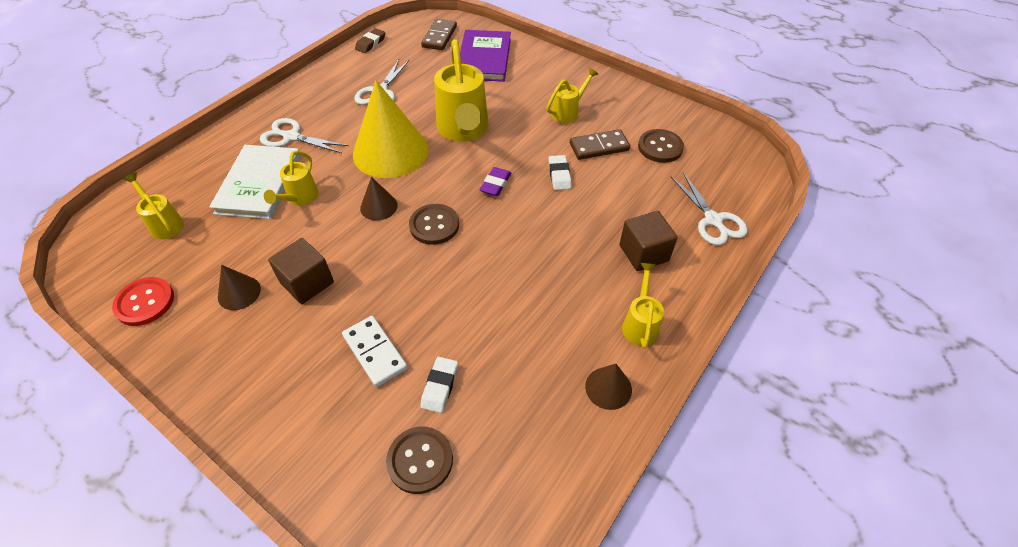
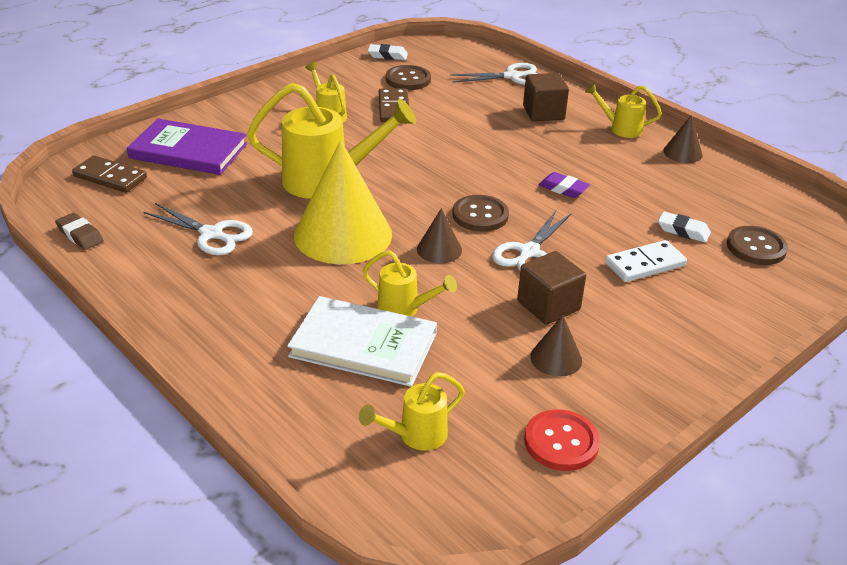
camera: 80 degrees left, 15 degrees down
(291, 137) = (272, 315): white scissors -> white scissors (529, 252)
(495, 184) = (428, 172): purple eraser -> purple eraser (563, 189)
(559, 175) = (428, 135): white eraser -> white eraser (387, 55)

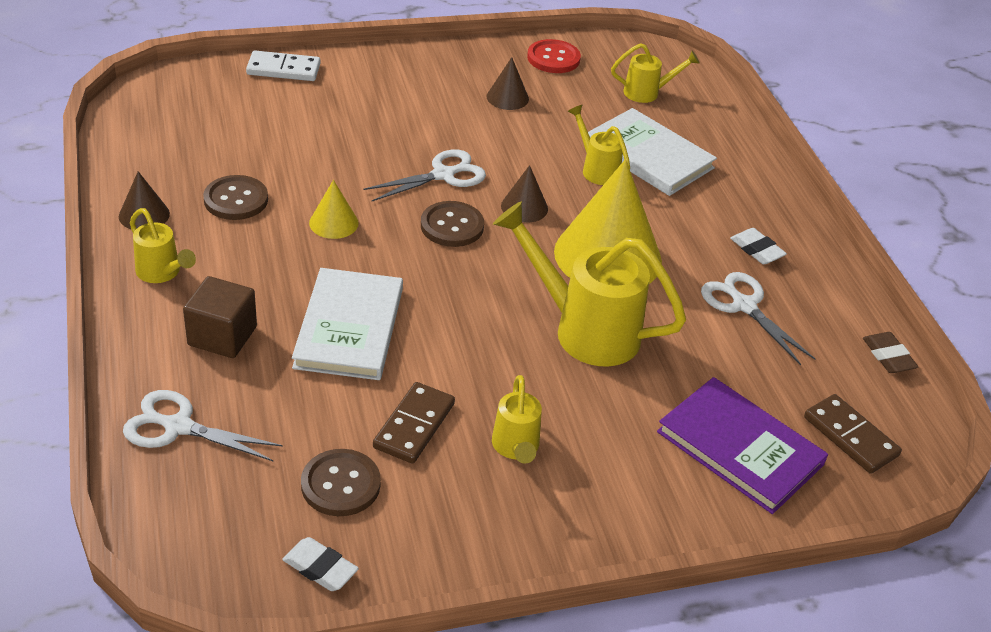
camera: 155 degrees left, 5 degrees up
(479, 137) = (349, 328): none -> white book
(548, 305) = (474, 130): brown cube -> none
(563, 189) = (333, 223): purple eraser -> yellow cone
(645, 264) = (353, 129): white domino -> white domino (283, 69)
(683, 231) = (277, 141): white eraser -> white eraser (756, 250)
(756, 247) = (236, 106): brown button -> brown button (236, 200)

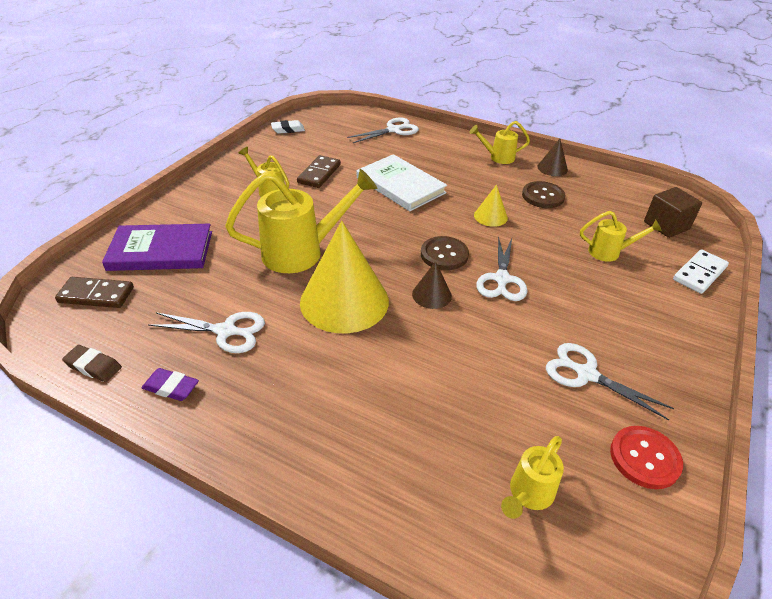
camera: 135 degrees right, 0 degrees up
(222, 336) = (435, 155): brown cube -> brown cube (666, 225)
(340, 484) = (316, 147): brown button -> none
(414, 425) = (319, 174): brown domino -> brown domino turned 45 degrees clockwise
(507, 97) = (586, 374): brown cone -> white scissors
(596, 169) = (439, 362): yellow watering can -> yellow watering can (610, 252)
(649, 156) = (426, 410): white book -> none
(756, 250) = (255, 384): white eraser -> none
(828, 293) = (171, 387): none -> purple eraser

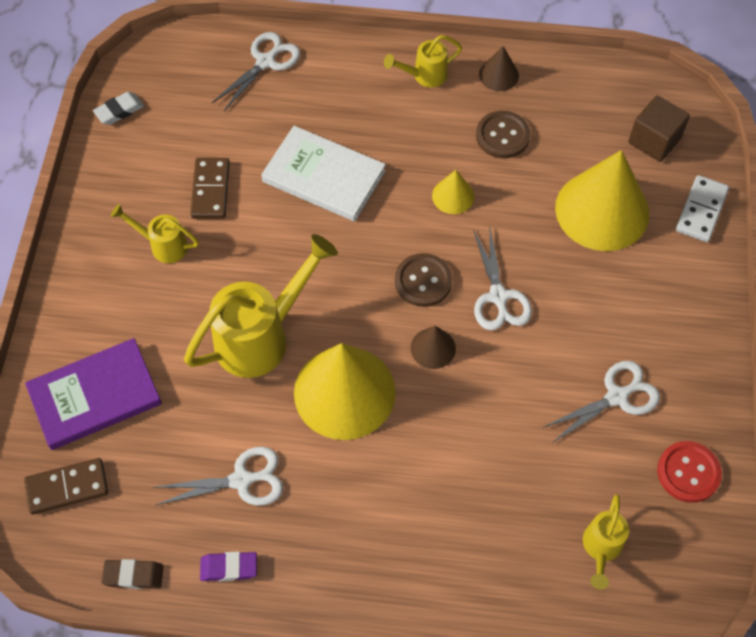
camera: 20 degrees left, 20 degrees up
(586, 374) = (617, 396): white scissors -> white scissors turned 135 degrees clockwise
(610, 252) = (602, 210): yellow watering can -> yellow cone

